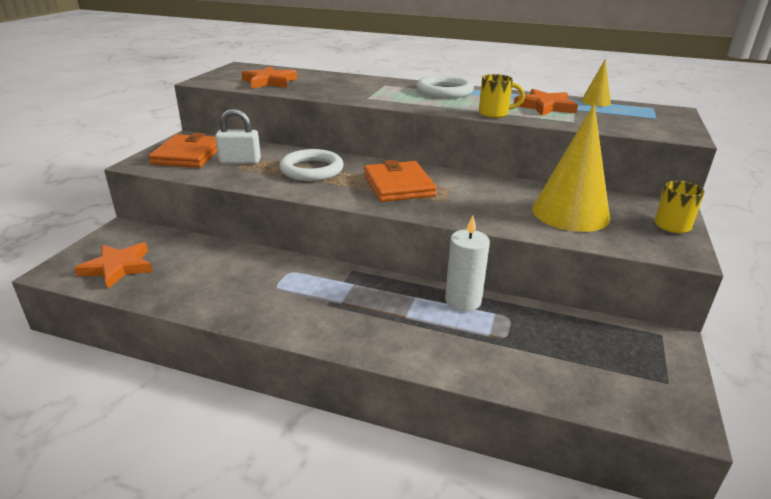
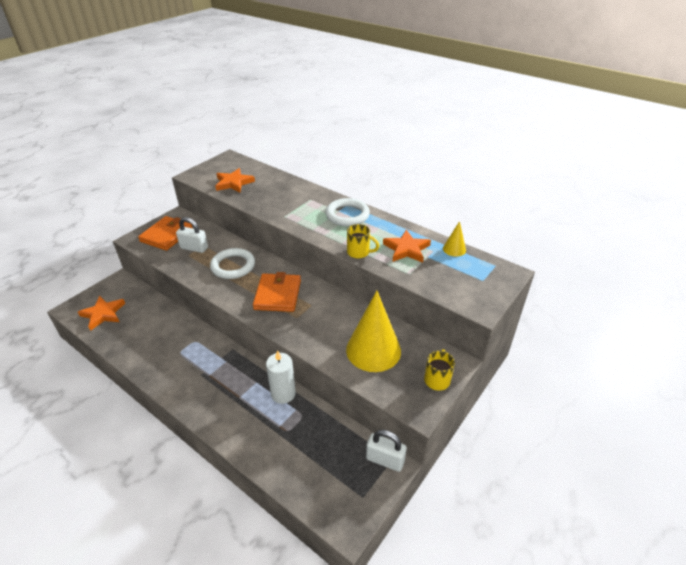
camera: 20 degrees right, 10 degrees up
(654, 337) = (385, 460): none -> white padlock

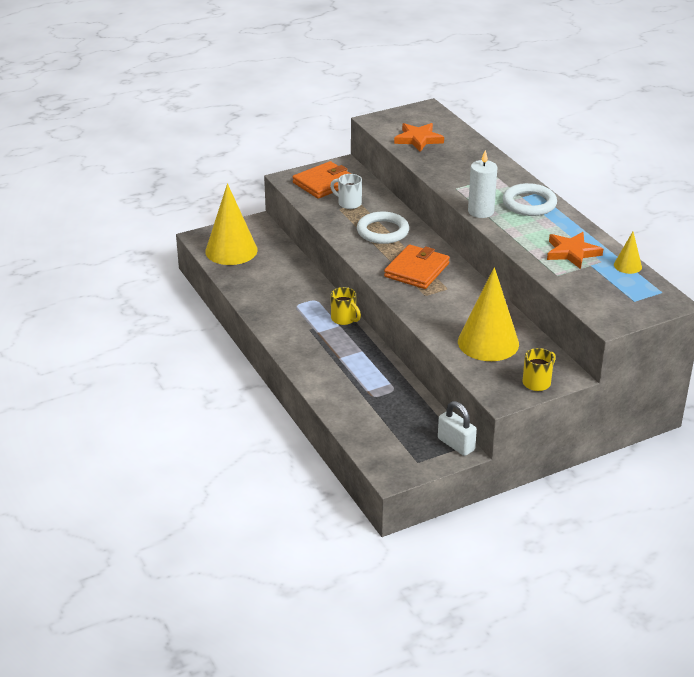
camera: 25 degrees right, 5 degrees down
(103, 314) = (231, 250): orange star -> yellow cone
(194, 248) = (348, 203): white padlock -> white mug
(283, 393) = (384, 367): white candle -> white candle (480, 211)
(359, 252) = (516, 242): yellow mug -> yellow mug (344, 319)

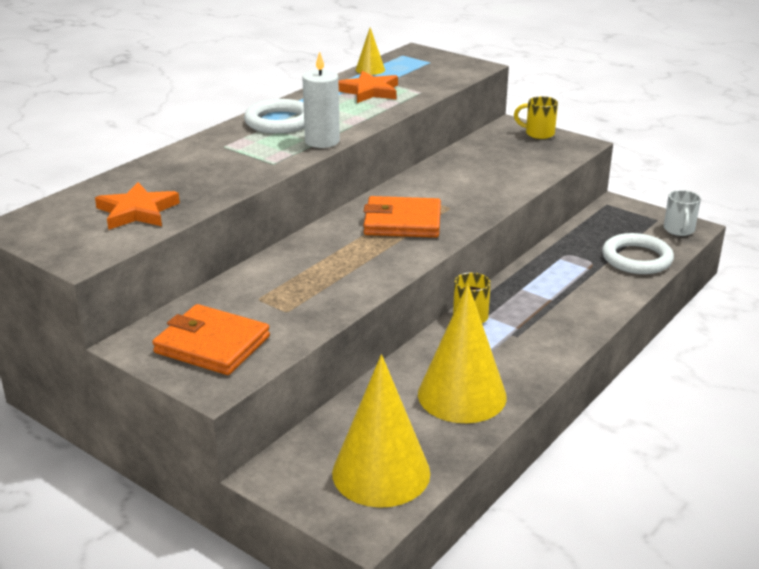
camera: 115 degrees left, 5 degrees down
(348, 203) = (265, 307): white mug -> white mug (679, 230)
(382, 231) = (327, 263): white ring -> white ring (636, 258)
(456, 444) = (610, 207): white padlock -> none
(488, 342) = (502, 162): yellow cone -> yellow cone (462, 395)

